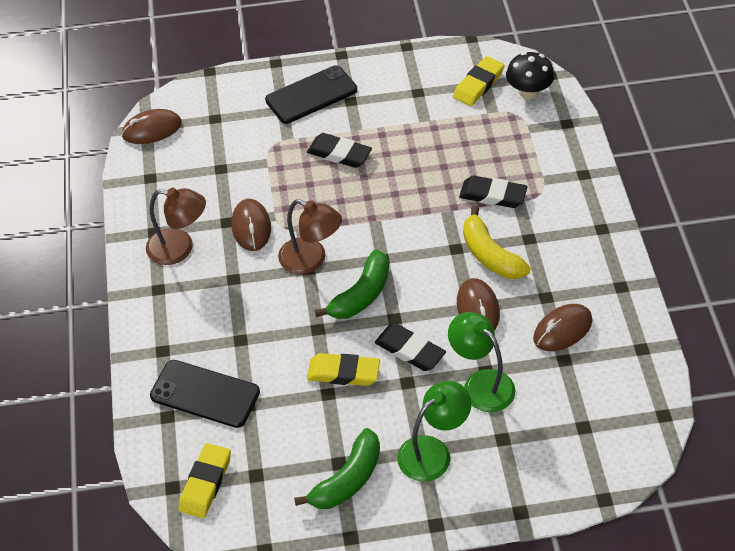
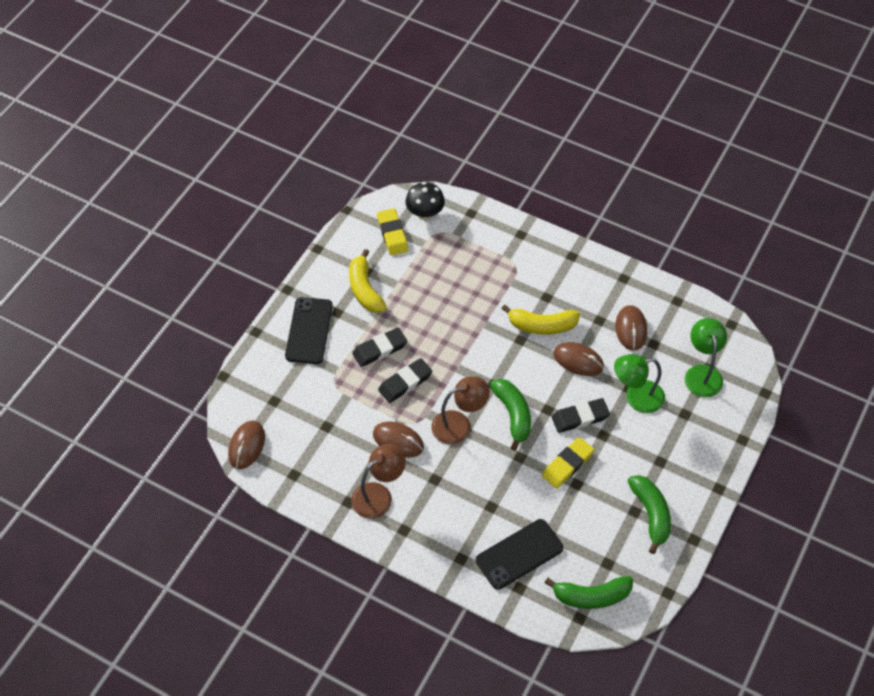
camera: 55 degrees left, 5 degrees up
(205, 483) = (591, 596): yellow eraser -> green banana
(395, 104) = (365, 289): none -> yellow banana
(433, 452) = (666, 456): green lamp -> green lamp (702, 373)
(493, 195) = (494, 291): black eraser -> black eraser (405, 383)

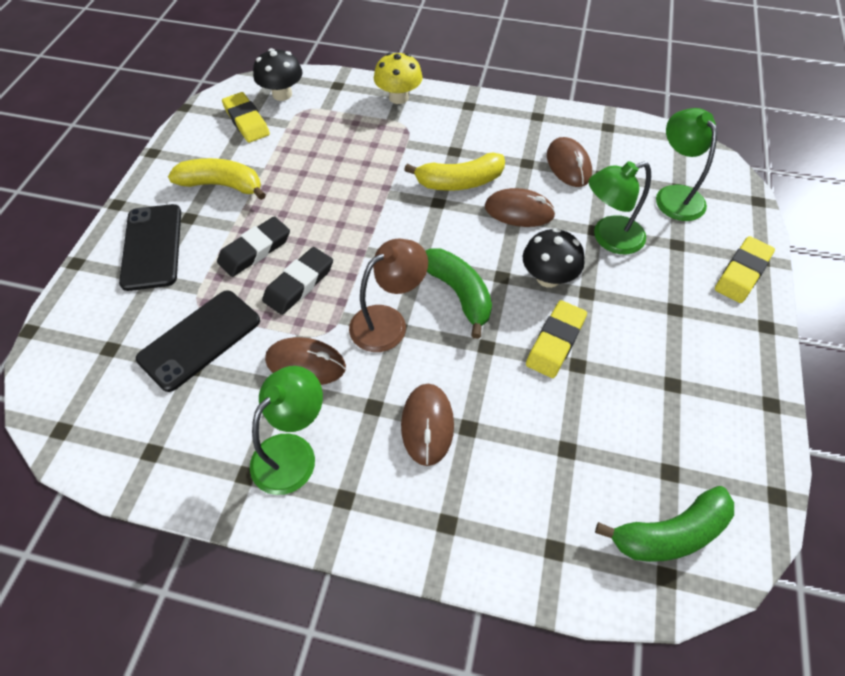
camera: 15 degrees left, 0 degrees up
(246, 446) = (70, 424): brown mouse -> brown mouse (427, 425)
(365, 289) = (222, 185): yellow banana -> yellow banana turned 135 degrees clockwise
(379, 495) = (292, 452): brown lamp -> green lamp
(517, 236) = (398, 97): none -> yellow mushroom
(519, 554) = (535, 492): black phone -> black phone (200, 340)
(580, 417) = (548, 277): black eraser -> black mushroom
(651, 514) = (697, 383): green banana -> none
(722, 446) = (742, 273): none -> yellow eraser

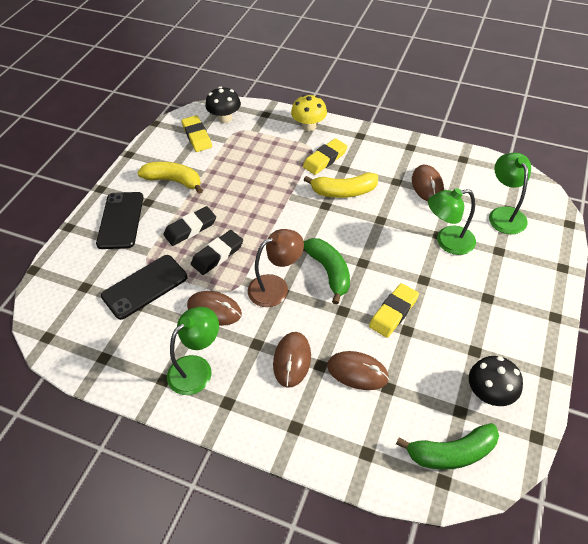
camera: 10 degrees right, 5 degrees down
(519, 211) = (384, 216): brown mouse -> brown mouse (357, 372)
(548, 277) = (396, 266): black mushroom -> black mushroom (489, 393)
(742, 273) = (544, 276): yellow eraser -> yellow eraser (325, 159)

